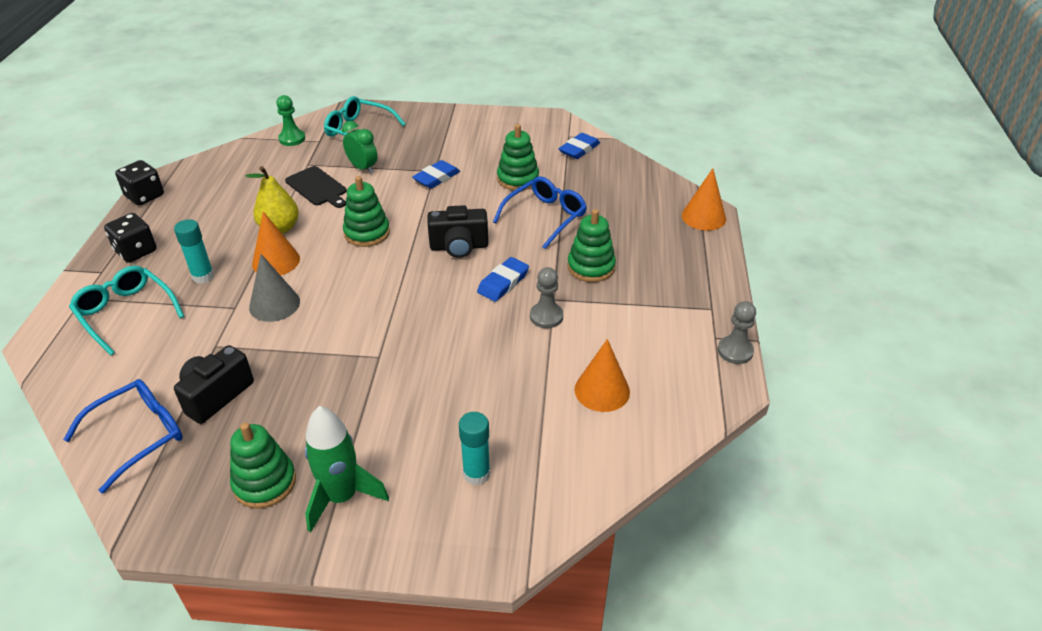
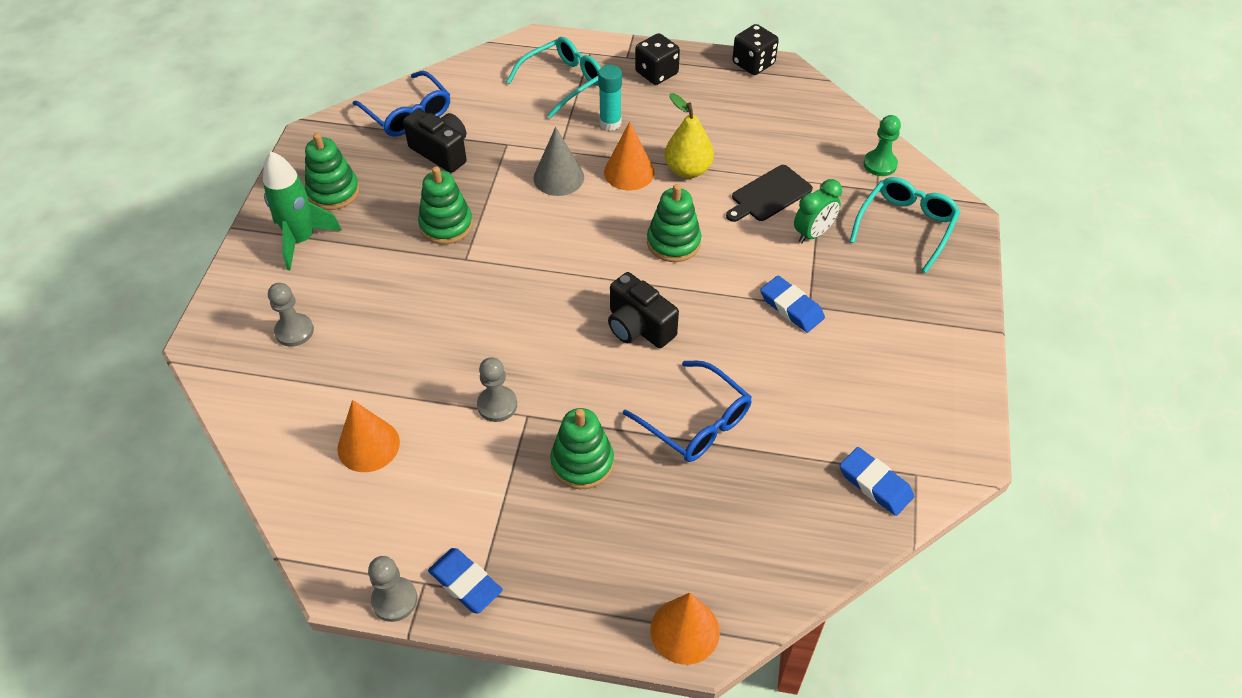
camera: 95 degrees right, 10 degrees up
(459, 247) = (638, 327): black camera -> black camera turned 45 degrees counterclockwise
(476, 474) = (294, 331): turquoise glue stick -> grey pawn
(503, 283) = (564, 367): blue eraser -> blue eraser (465, 583)
(518, 179) = (789, 397): green stacking toy -> green stacking toy (446, 225)

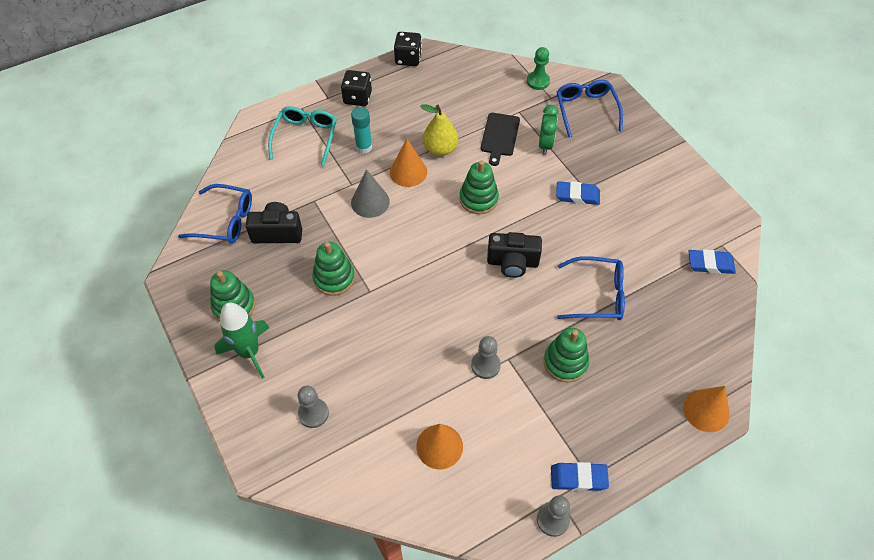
camera: 40 degrees left, 5 degrees up
(905, 227) = (586, 110): turquoise glasses -> blue glasses

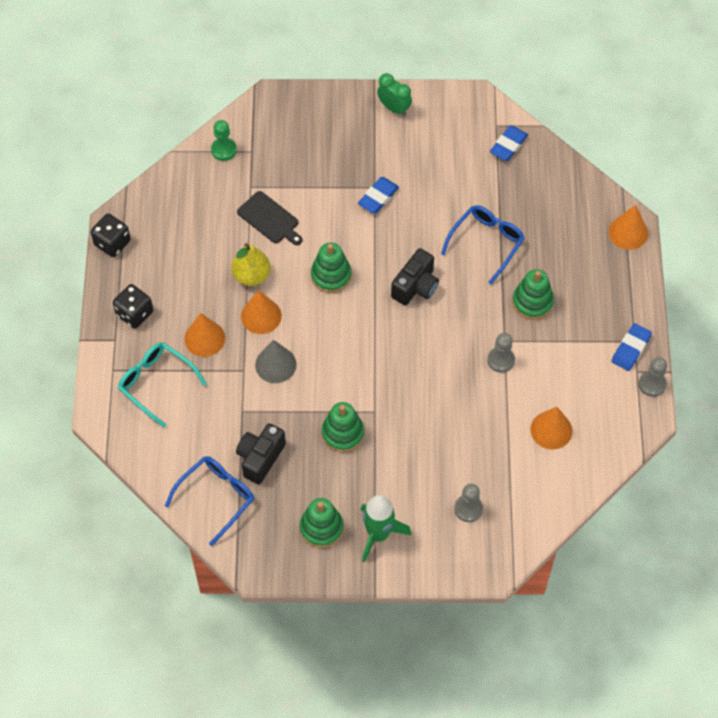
camera: 60 degrees left, 5 degrees up
(364, 147) = (204, 338): turquoise glue stick -> orange cone
(545, 145) = (305, 188): green clock -> green clock (394, 108)
(586, 110) = (287, 133): blue glasses -> none

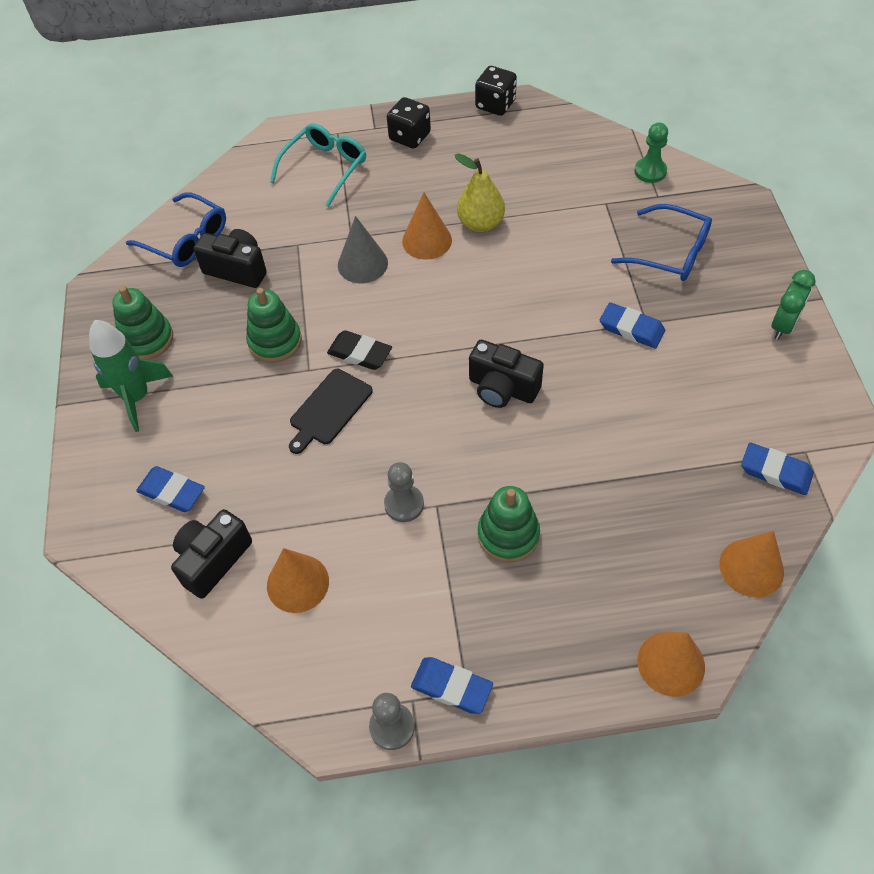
camera: 85 degrees right, 5 degrees down
(204, 338) = (388, 197): orange cone -> orange cone (751, 567)
(270, 219) = (565, 227): black cutting board -> black cutting board (329, 409)
(331, 275) = (498, 297): green stacking toy -> none
(366, 375) = (360, 353): none -> black eraser
(468, 509) = (172, 492): grey pawn -> blue eraser
(486, 243) = (593, 463): blue glasses -> blue glasses (669, 252)
(527, 482) = (213, 560): none -> black camera

